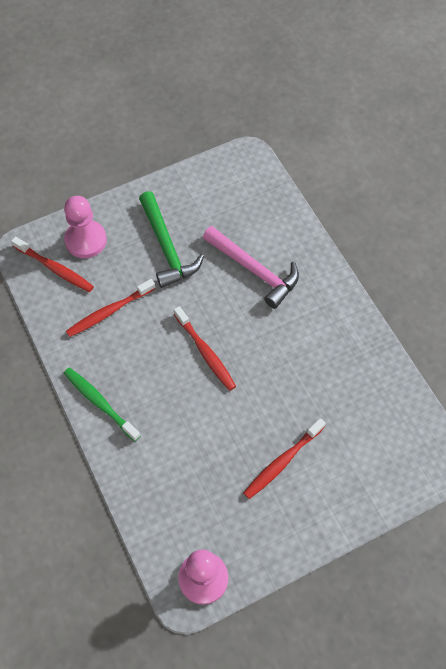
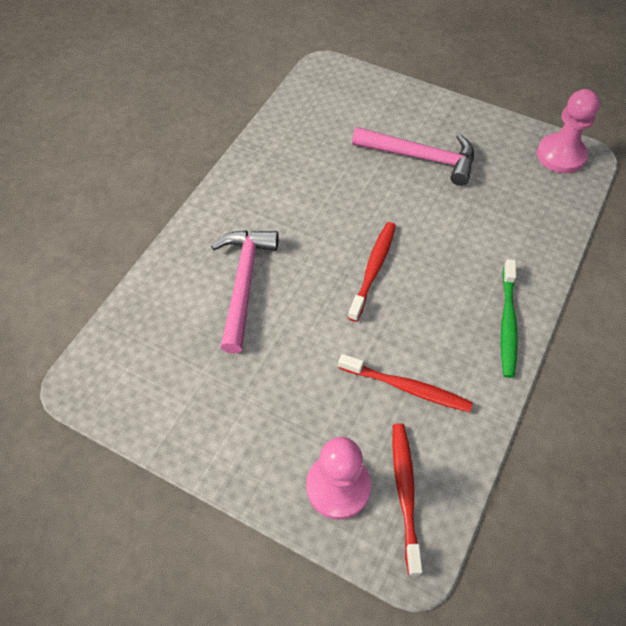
camera: 125 degrees left, 5 degrees down
(167, 247) = (278, 386): green hammer -> none
(282, 462) = (421, 157): red toothbrush -> pink hammer

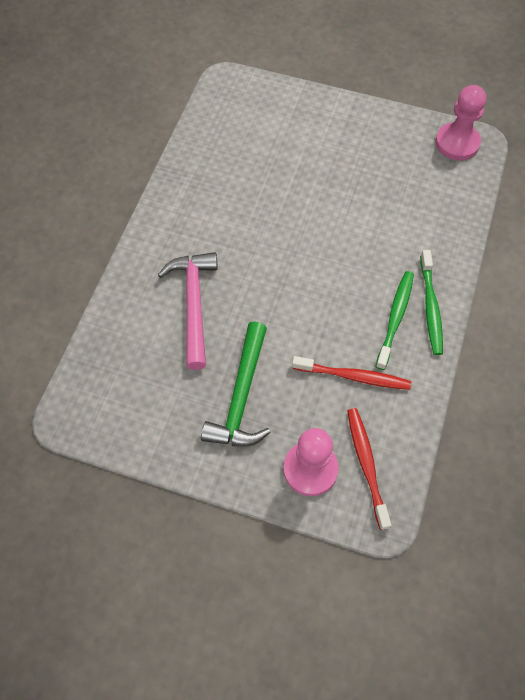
camera: 10 degrees left, 5 degrees up
(275, 390) = (241, 396): none -> green hammer
(373, 269) = (307, 274): red toothbrush -> none
(421, 157) = (332, 161): pink hammer -> none
(465, 329) = (395, 318): none -> green toothbrush

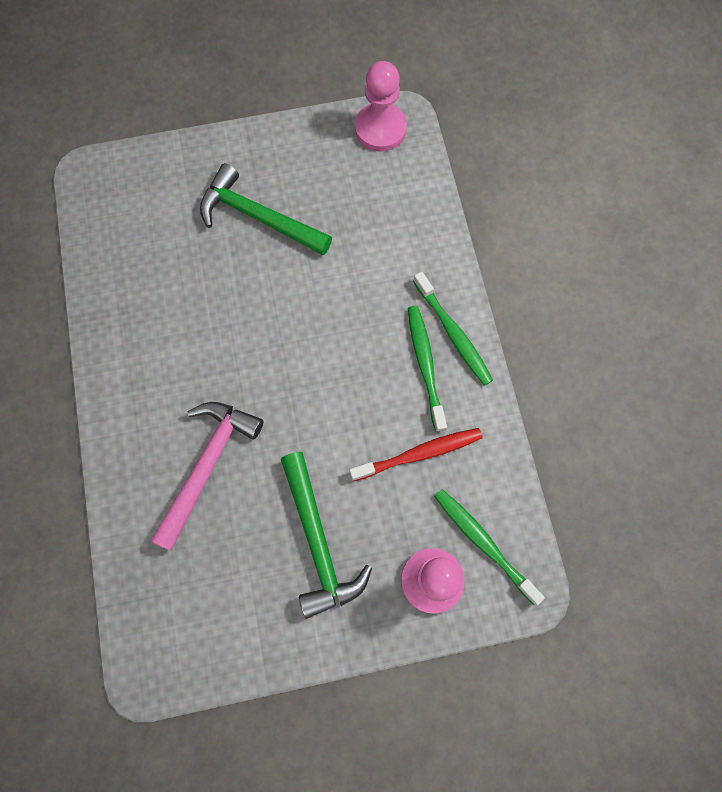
camera: 30 degrees left, 10 degrees up
(193, 304) = (207, 465): pink hammer -> pink hammer turned 60 degrees clockwise
(329, 161) = (258, 217): none -> green hammer
(366, 465) = (483, 543): red toothbrush -> green toothbrush

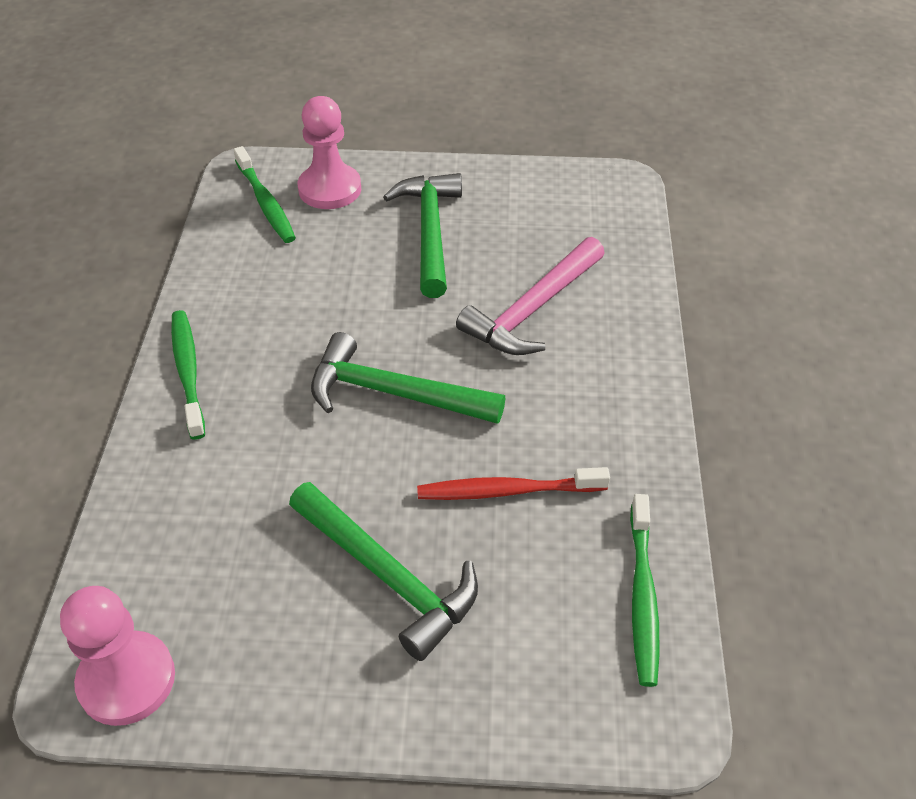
camera: 165 degrees left, 25 degrees down
(296, 352) = (393, 393): none -> green hammer
(419, 454) = (292, 275): red toothbrush -> red toothbrush (507, 491)
(425, 365) = (241, 348): green toothbrush -> green toothbrush (642, 596)

